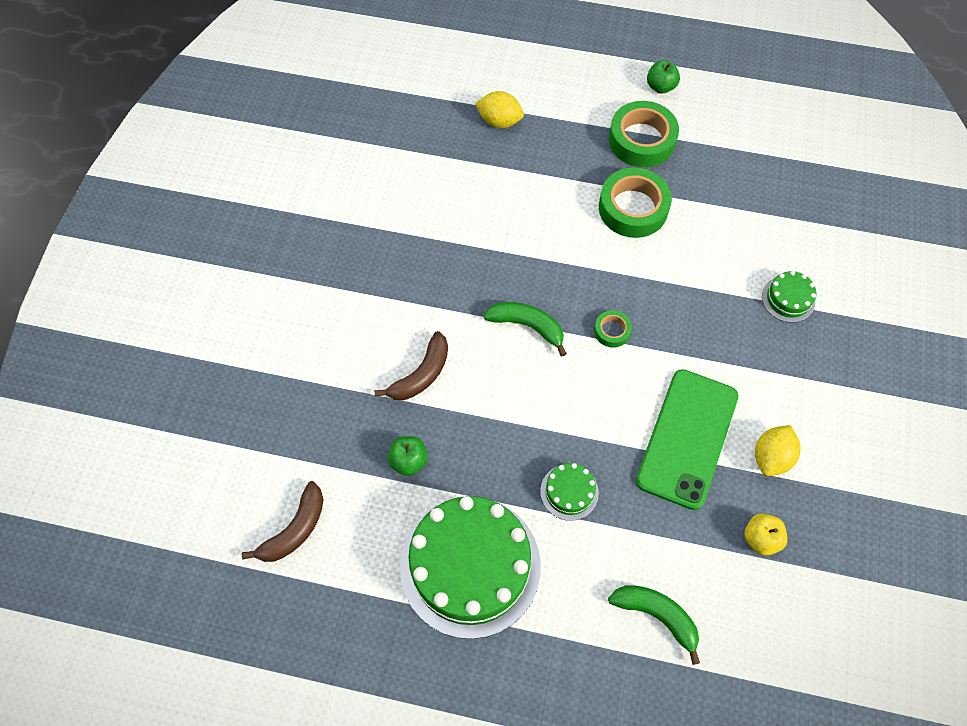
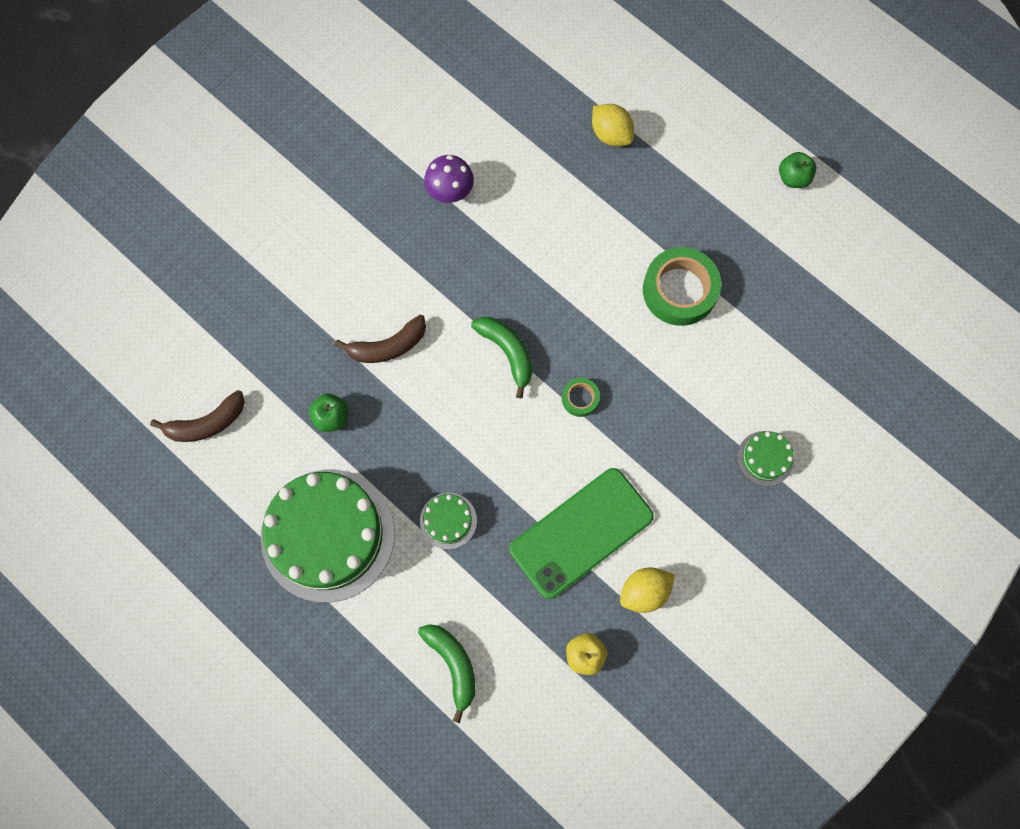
camera: 30 degrees right, 10 degrees up
(395, 224) = (450, 190): none -> purple mushroom
(641, 140) = (735, 225): green tape -> none

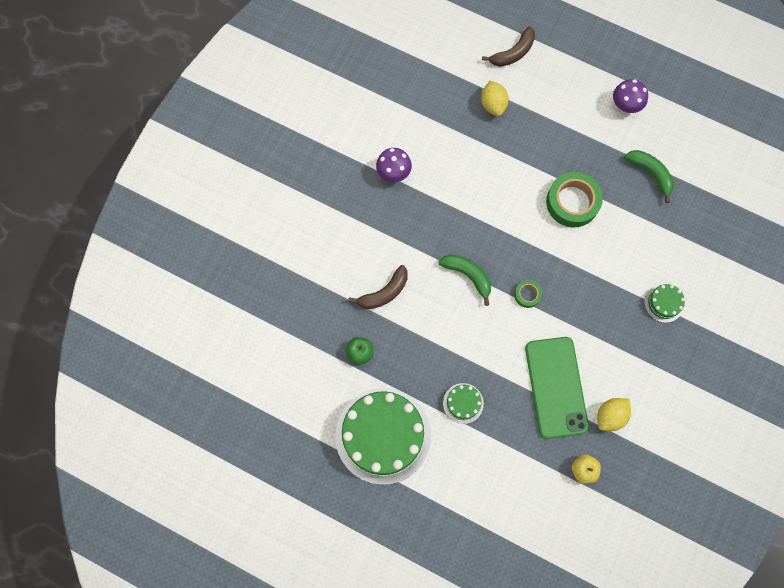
camera: 15 degrees left, 0 degrees up
(207, 423) = (274, 380): brown banana -> brown banana (513, 53)
(453, 665) = (496, 501): green banana -> green banana (650, 173)
(581, 533) = (556, 387): green phone -> green phone turned 45 degrees counterclockwise
(611, 134) = (493, 104): yellow lemon -> yellow lemon turned 45 degrees clockwise
(793, 178) = (626, 104): green apple -> purple mushroom

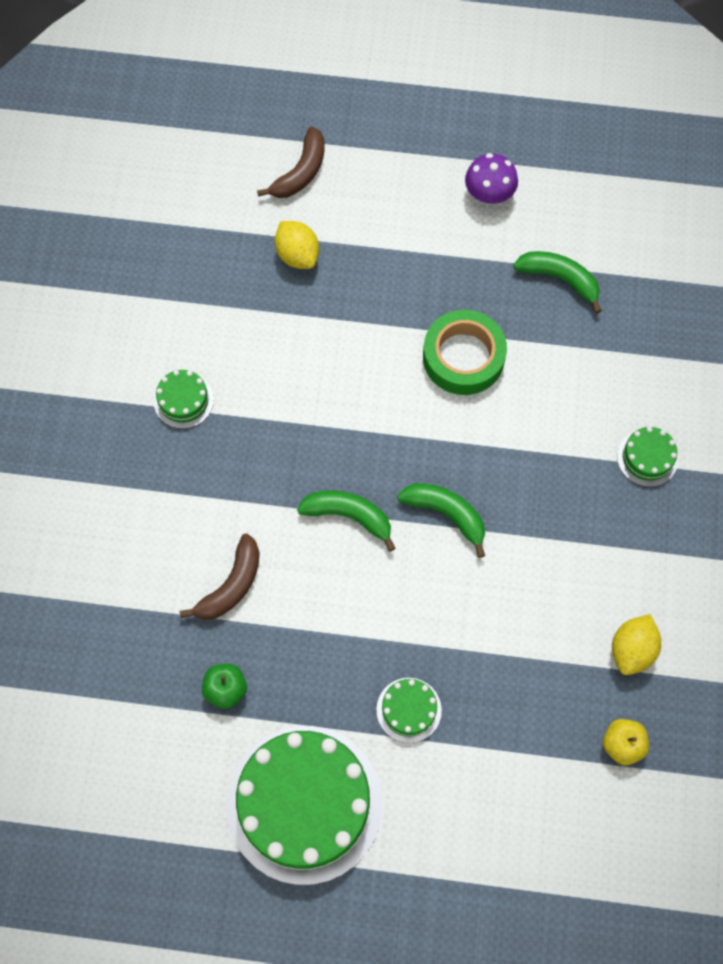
camera: 20 degrees left, 5 degrees down
(393, 172) = (183, 400): purple mushroom -> green cake
(527, 295) = (446, 514): green tape -> green banana
(556, 387) = (537, 636): green phone -> none

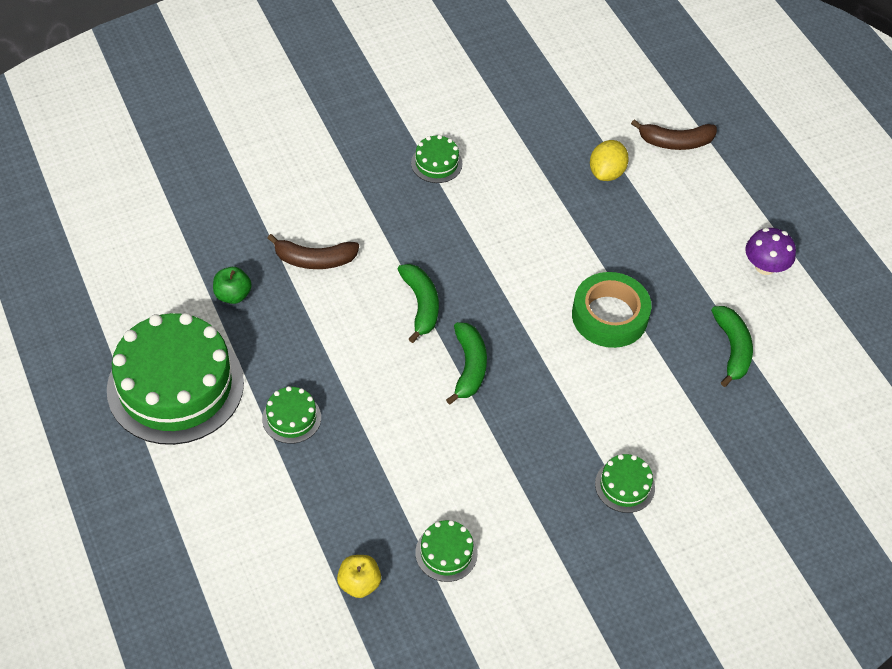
camera: 55 degrees right, 15 degrees down
(632, 650) = (446, 553): yellow lemon -> green cake

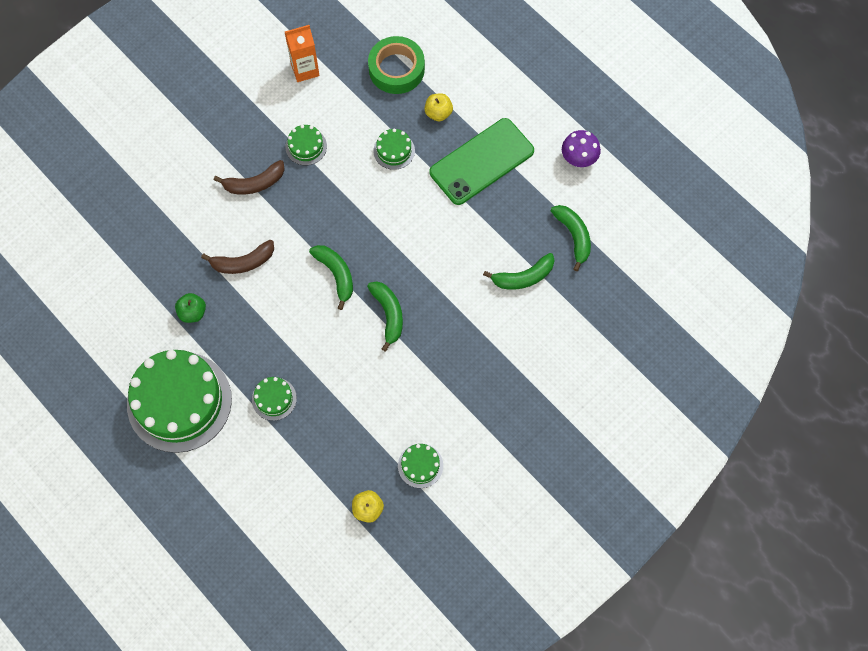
camera: 15 degrees left, 15 degrees up
(465, 88) = (305, 69): none -> orange carton
(606, 173) = (438, 113): yellow lemon -> yellow apple
(609, 316) = (477, 238): green tape -> green tape (396, 69)
(624, 486) = (528, 372): green cake -> green cake (394, 151)
(642, 237) = (481, 162): none -> green phone
(653, 376) = (523, 277): none -> green banana
(676, 142) = (483, 68): brown banana -> brown banana (254, 183)

